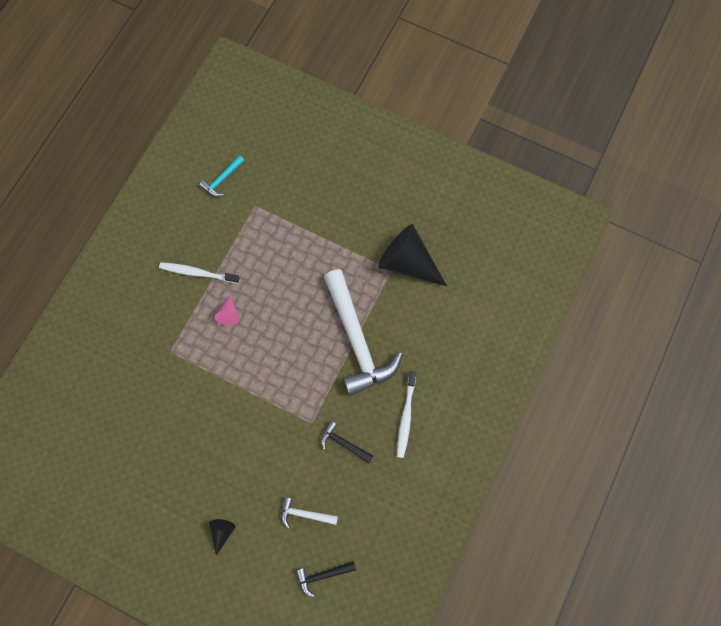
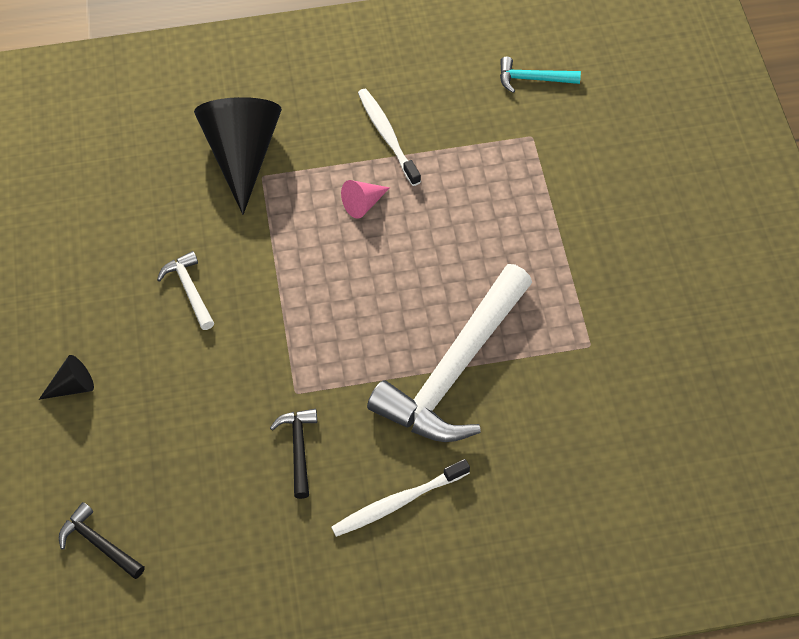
camera: 55 degrees right, 15 degrees down
(305, 514) = (167, 467): white hammer -> white hammer (189, 290)
(407, 262) = (619, 358): black cone -> black cone (242, 155)

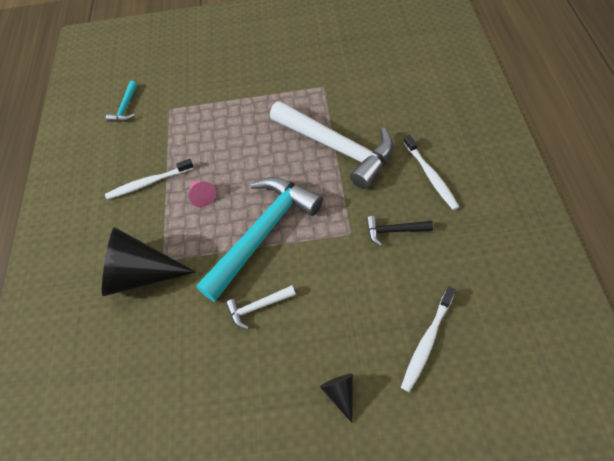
camera: 80 degrees left, 0 degrees up
(99, 544) = (479, 362): black hammer -> none
(130, 483) = (427, 342): none -> white toothbrush
(299, 285) = (263, 233): none -> turquoise hammer

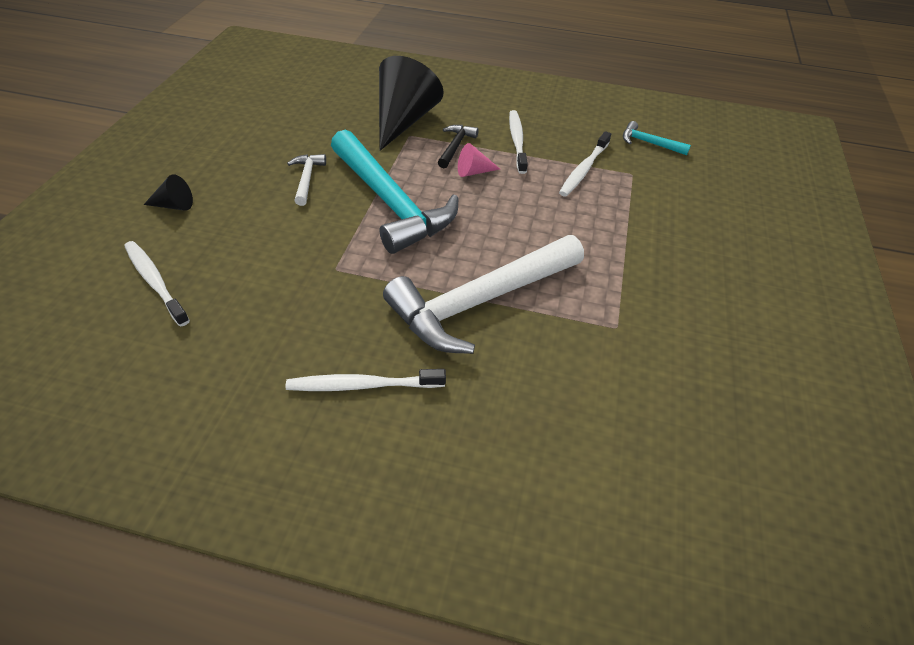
camera: 100 degrees right, 10 degrees down
(174, 134) = (583, 170): none -> white toothbrush
(394, 231) = (307, 309): black hammer -> black hammer (455, 146)

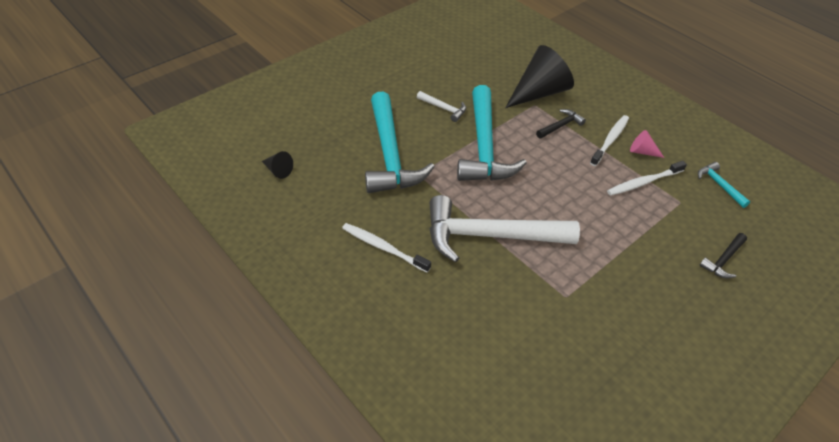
camera: 35 degrees right, 0 degrees up
(155, 282) = (318, 136): white toothbrush -> none
(174, 205) = (357, 94): black cone -> black cone (278, 170)
(279, 262) = (390, 154): none -> turquoise hammer
(307, 179) = (444, 109): white hammer -> white hammer turned 90 degrees clockwise
(473, 172) = (558, 149): pink cone -> pink cone (642, 152)
(715, 211) = (723, 260): none -> black hammer

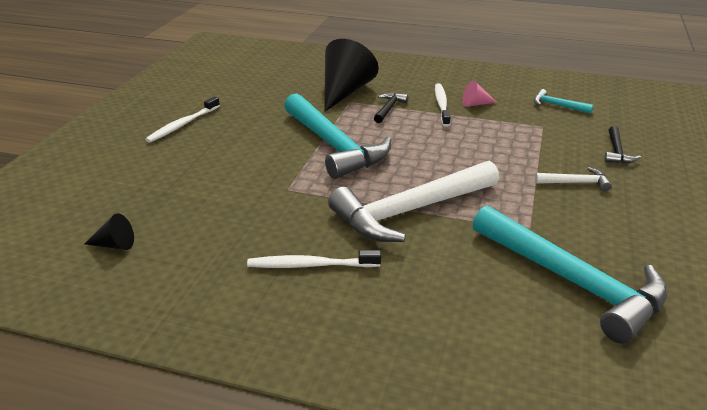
camera: 30 degrees left, 15 degrees down
(390, 154) = (241, 184): turquoise hammer -> turquoise hammer (571, 281)
(444, 109) = (264, 130): white hammer -> white hammer (575, 183)
(643, 182) = (499, 123): white toothbrush -> white toothbrush (182, 125)

